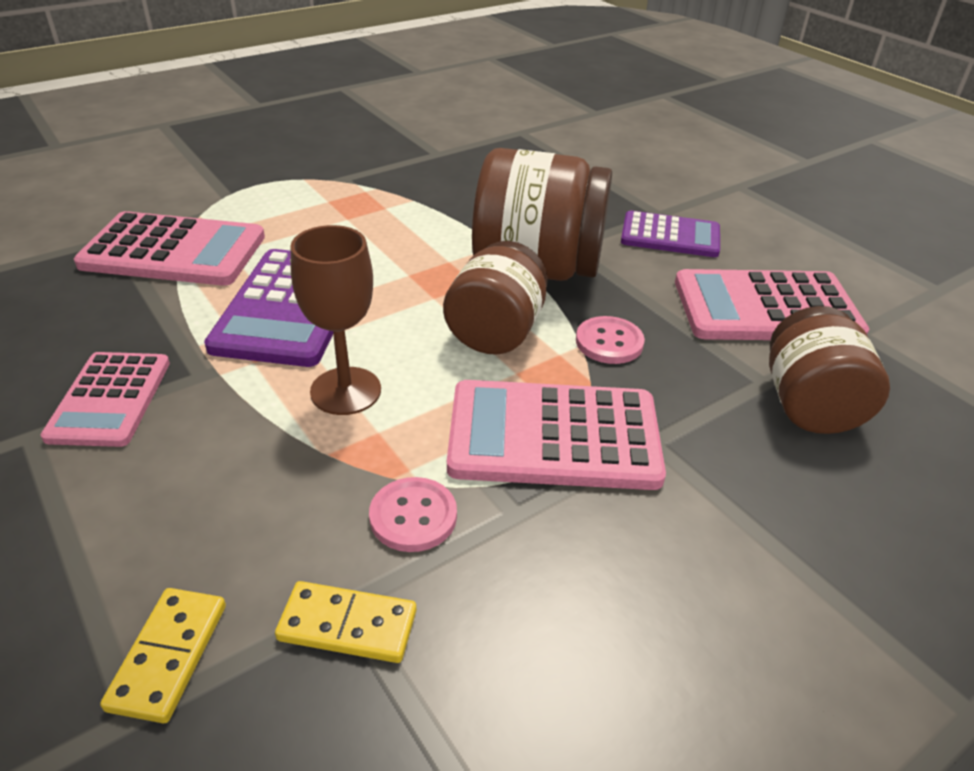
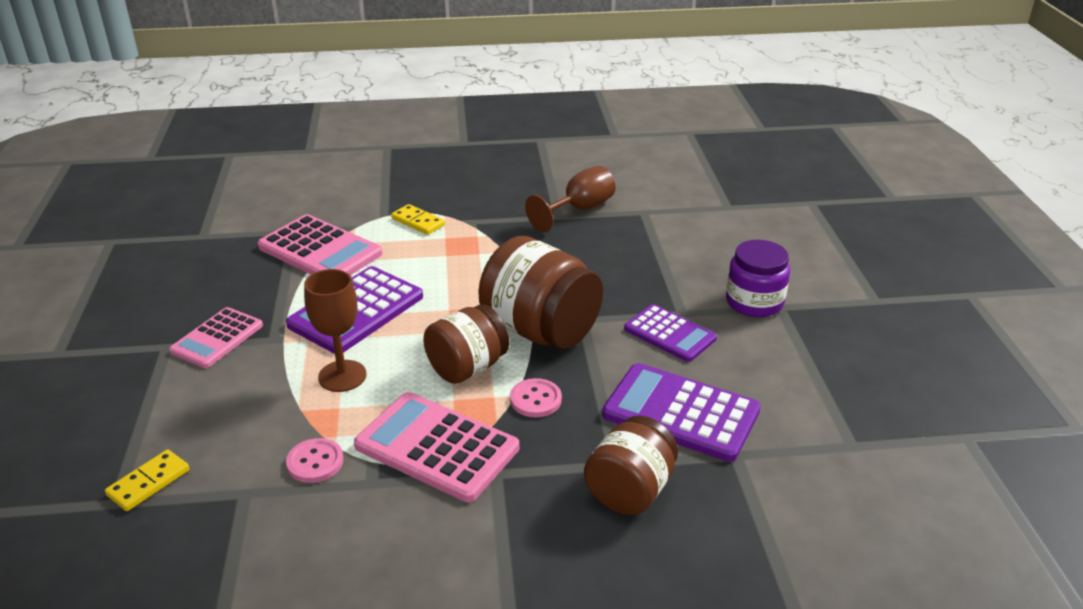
camera: 30 degrees right, 5 degrees down
(347, 625) = (236, 503): yellow domino -> yellow domino (418, 222)
(453, 143) = (579, 210): none -> brown goblet
(712, 187) = (754, 302): none -> purple jar
(766, 308) = (681, 413): pink calculator -> purple calculator

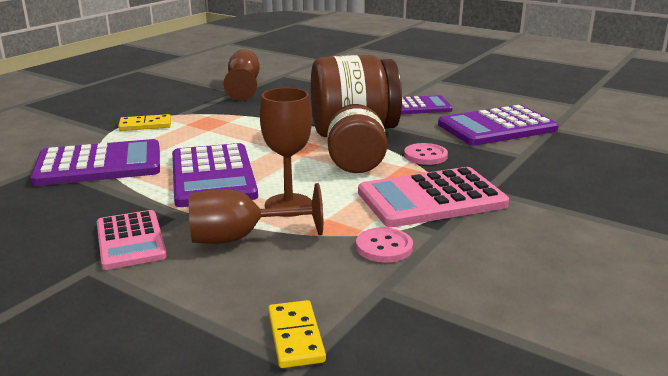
camera: 50 degrees left, 10 degrees down
(265, 383) = (241, 237): none -> brown goblet
(320, 250) = (99, 165): pink calculator -> purple calculator
(630, 490) = (553, 160): brown jar -> none
(754, 302) = (422, 83): purple jar -> none

